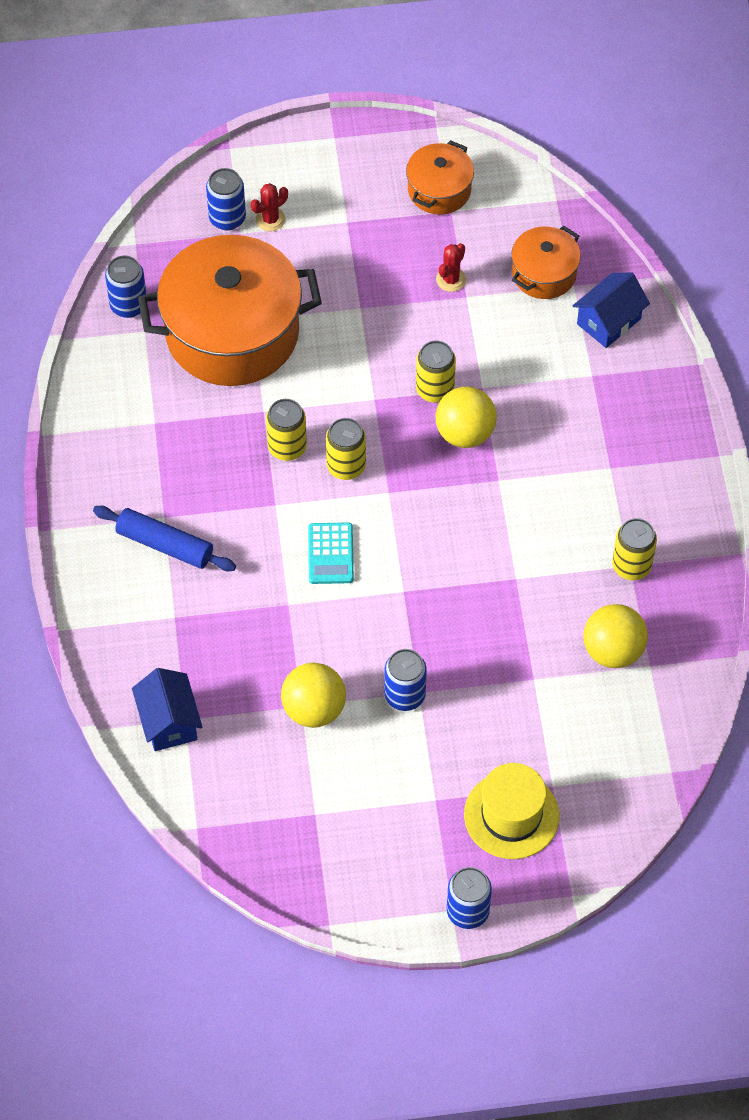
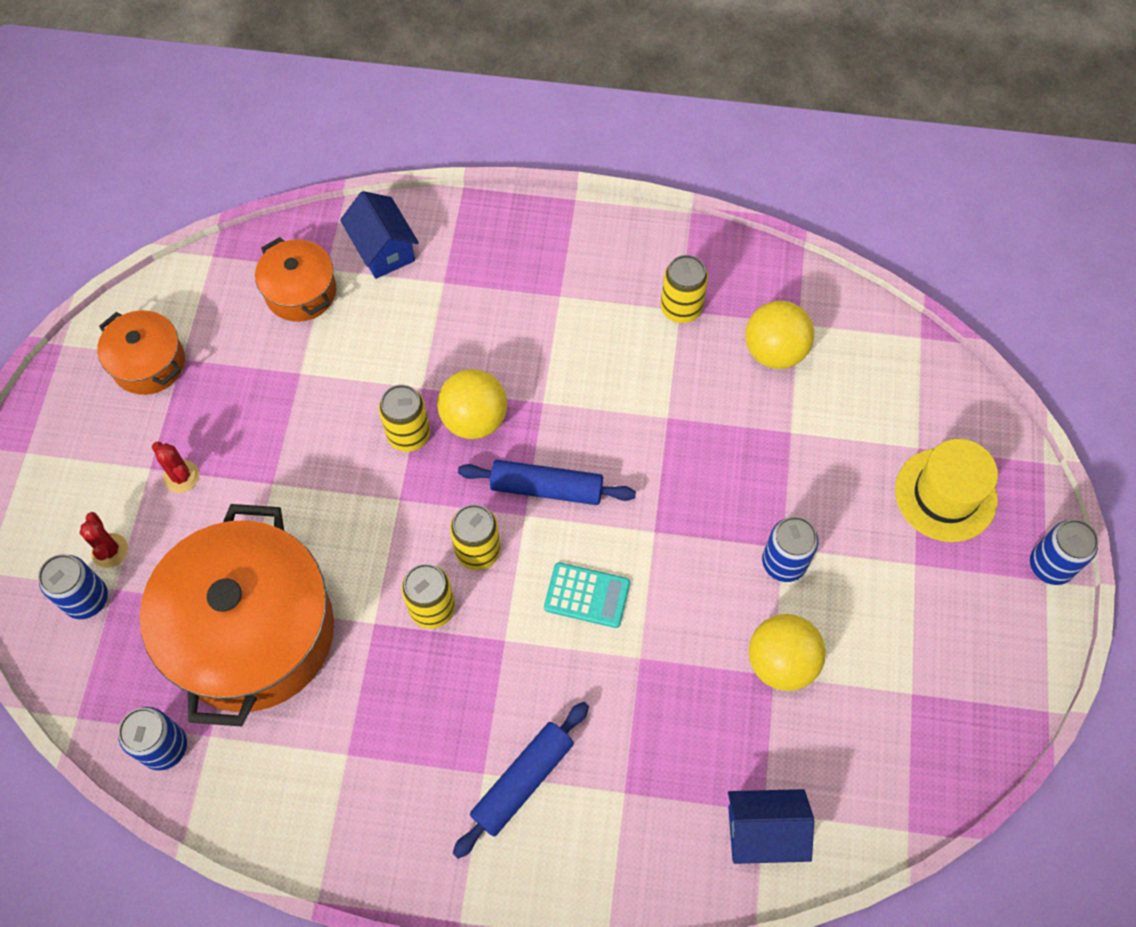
camera: 75 degrees left, 5 degrees up
(418, 502) = (546, 488): none -> blue rolling pin
(451, 279) = (272, 382): red cactus -> red cactus (181, 476)

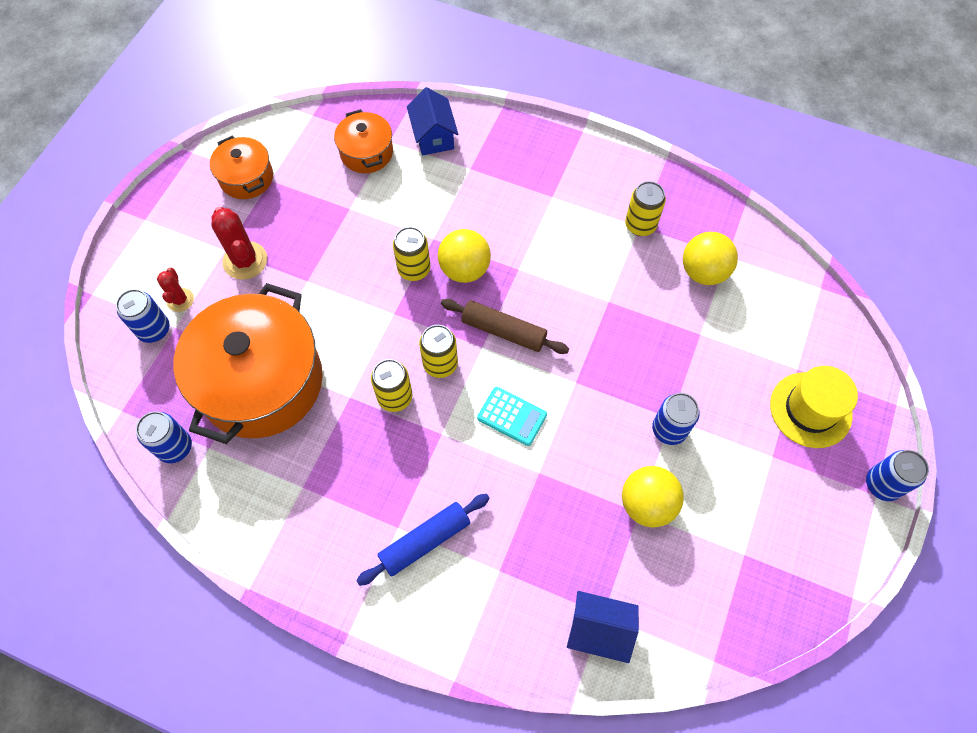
camera: 15 degrees right, 0 degrees up
(181, 476) = (245, 261): red cactus -> red cactus, size x1.68
(546, 488) = (504, 331): blue rolling pin -> brown rolling pin

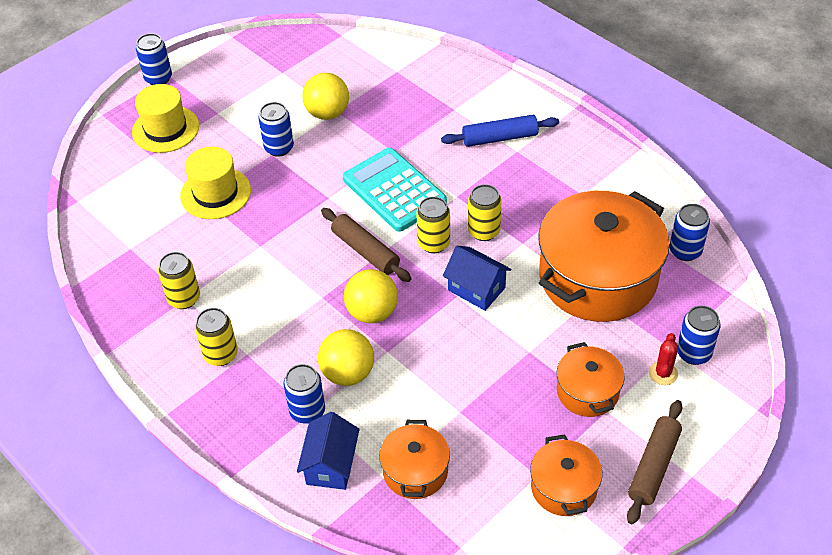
camera: 155 degrees left, 15 degrees down
(177, 216) = (654, 466): none -> brown rolling pin
(245, 261) = (587, 391): red cactus -> orange pot
(414, 269) = (420, 328): yellow can -> yellow can (221, 354)
(474, 168) = (307, 411): none -> blue can
(512, 416) = (394, 190): turquoise calculator -> turquoise calculator, size x1.81
(598, 630) = (404, 65): blue house -> blue house (476, 289)
(694, 345) = (215, 193): none -> yellow hat
(703, 272) = (161, 242): yellow ball -> yellow ball (348, 373)

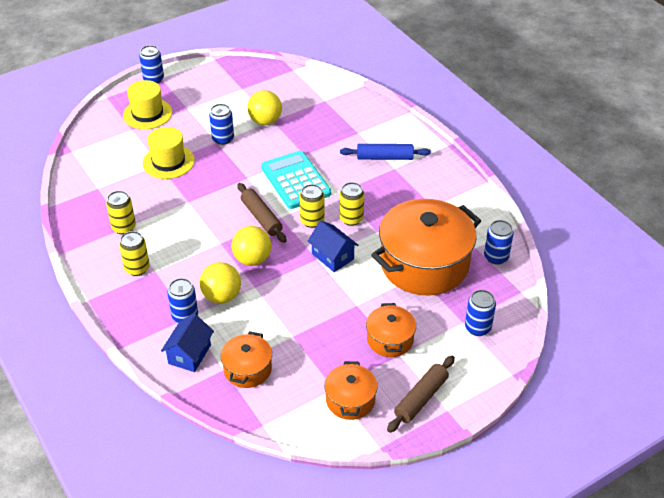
camera: 10 degrees right, 5 degrees down
(663, 373) = (450, 337): red cactus -> none

